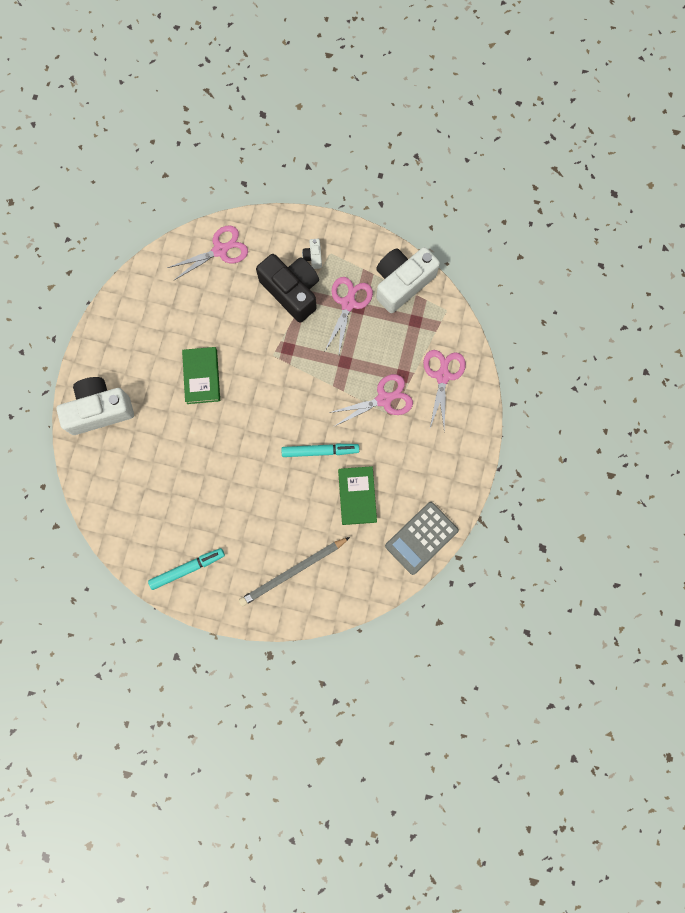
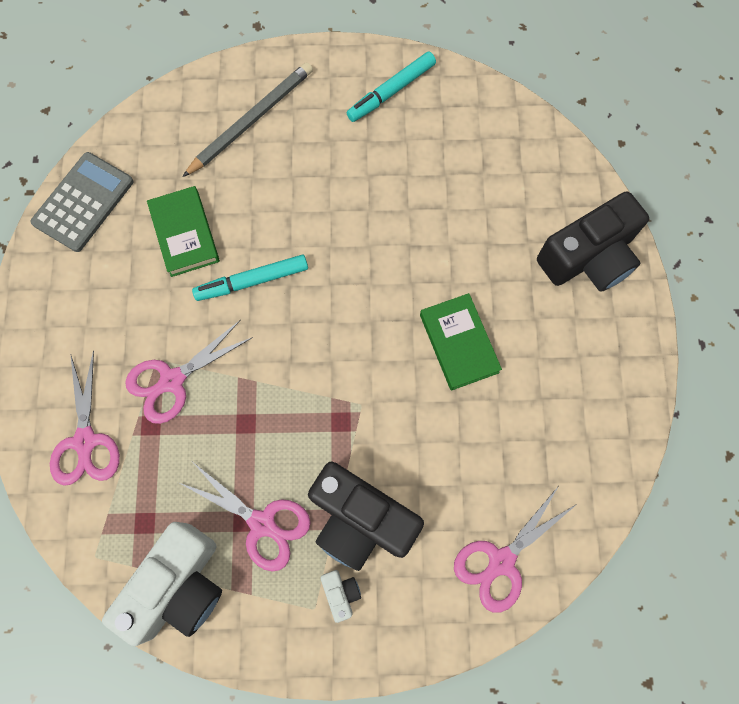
camera: 165 degrees right, 5 degrees down
(99, 410) = (588, 257): white camera -> black camera
(348, 303) = (262, 523): pink scissors -> pink scissors turned 60 degrees counterclockwise

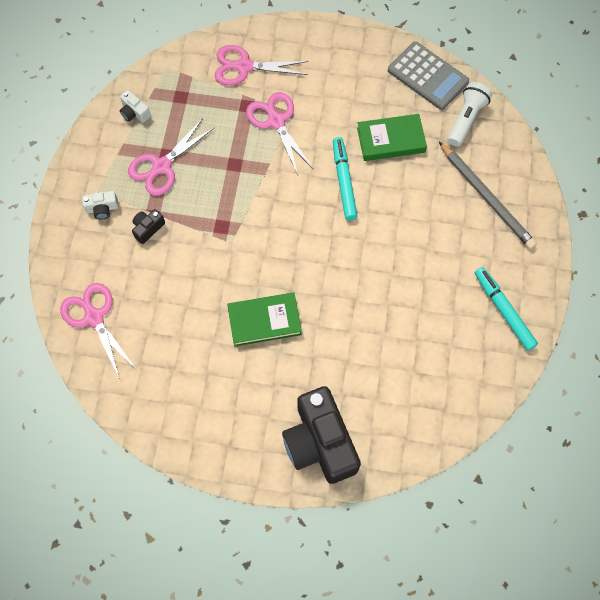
camera: 100 degrees right, 5 degrees down
(145, 152) = (466, 119): none -> white flashlight
(178, 586) = (134, 112): white camera -> white camera, size x0.42
(360, 520) = (148, 228): black camera -> black camera, size x0.42

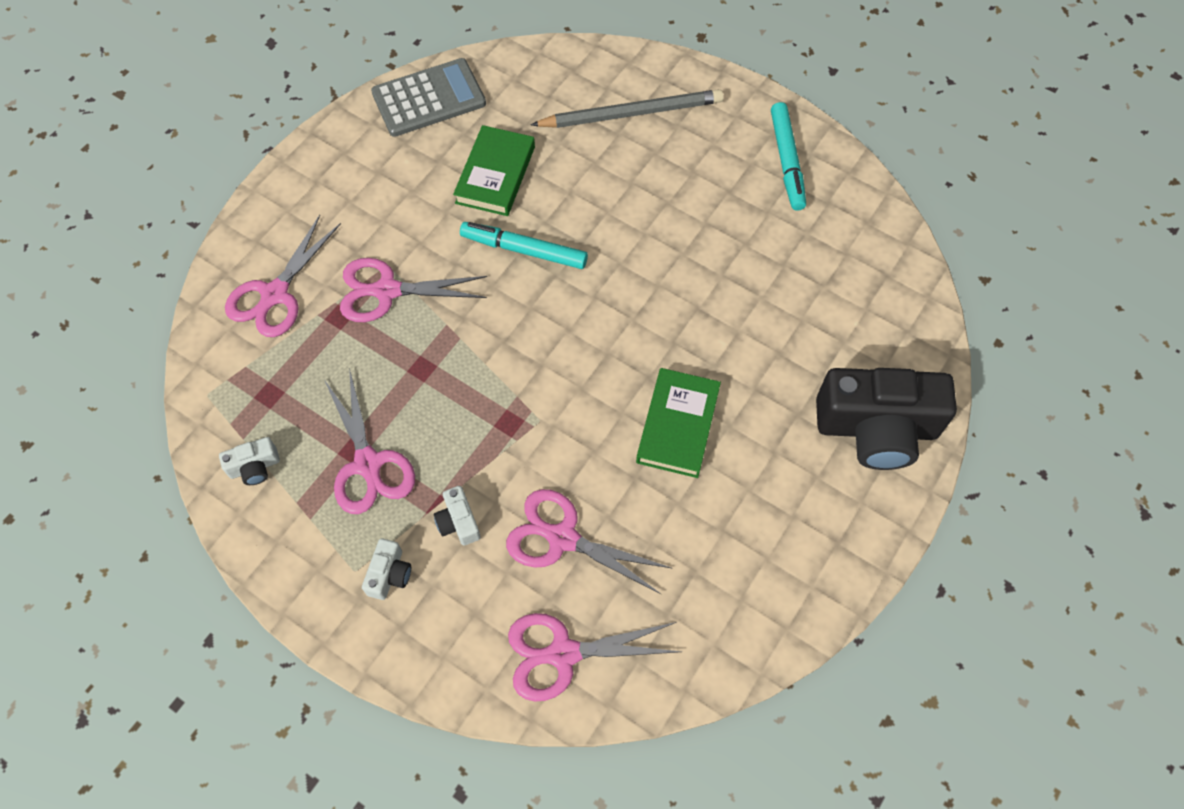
camera: 65 degrees left, 5 degrees down
(148, 228) = (458, 522): black camera -> white camera
(162, 287) = (563, 538): none -> pink scissors
(466, 119) = (514, 87): white flashlight -> none
(503, 310) = (787, 161): turquoise marker -> turquoise marker turned 90 degrees counterclockwise

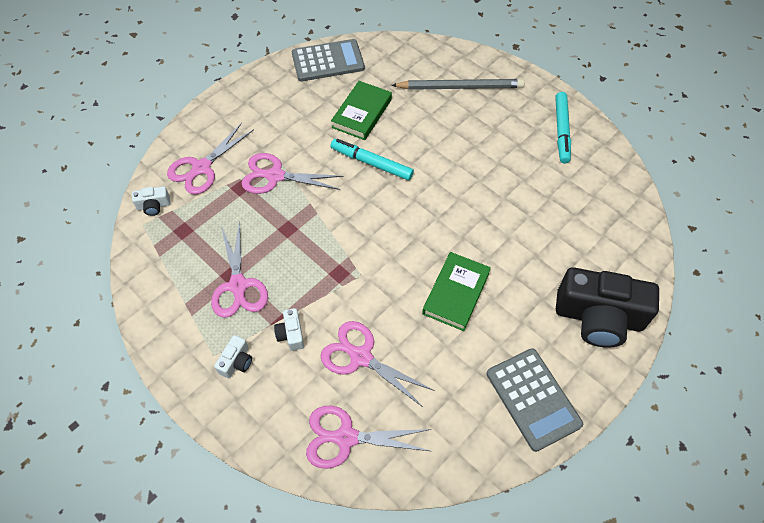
camera: 10 degrees right, 5 degrees down
(254, 467) = (163, 276): white camera -> white camera (154, 206)
(806, 556) = (533, 399): none -> grey calculator

